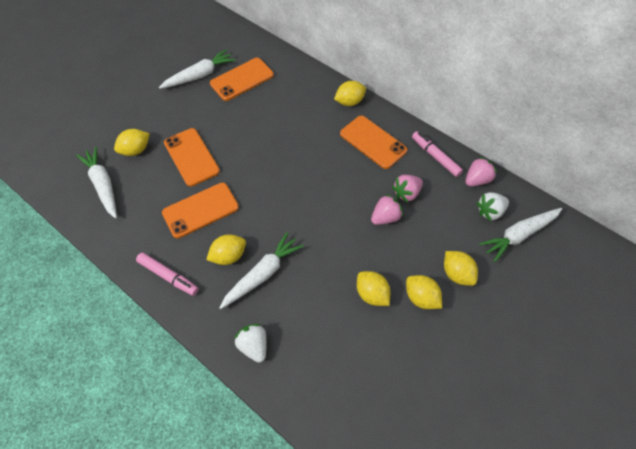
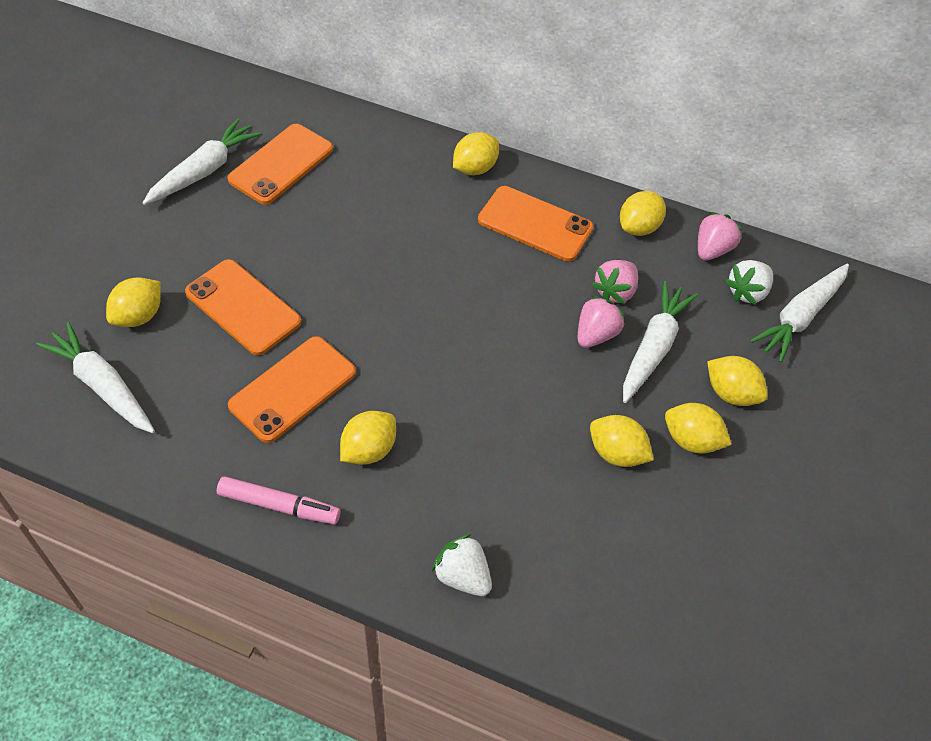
camera: 20 degrees left, 5 degrees down
(262, 274) = (435, 464): white carrot -> white carrot (653, 348)
(435, 157) = (639, 227): pink marker -> yellow lemon

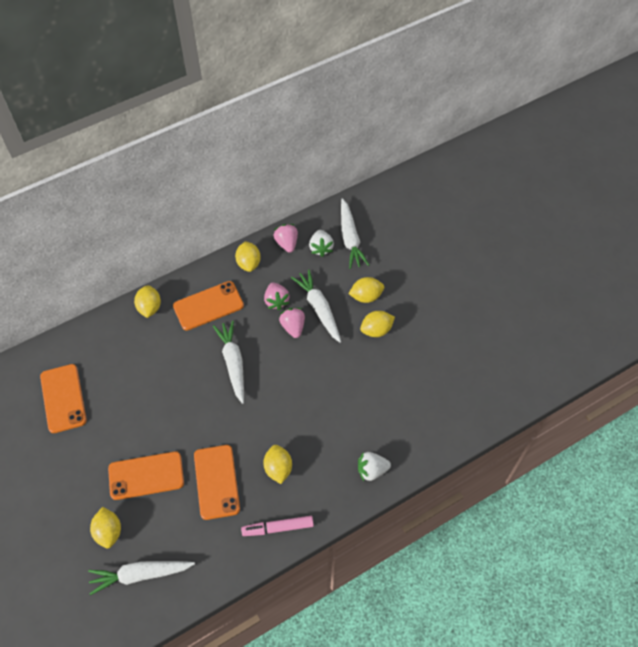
camera: 50 degrees left, 5 degrees up
(204, 171) = (32, 440): white carrot -> white carrot (233, 363)
(279, 505) = (278, 528): pink marker -> pink marker turned 150 degrees counterclockwise
(616, 453) = (360, 364): yellow lemon -> none

